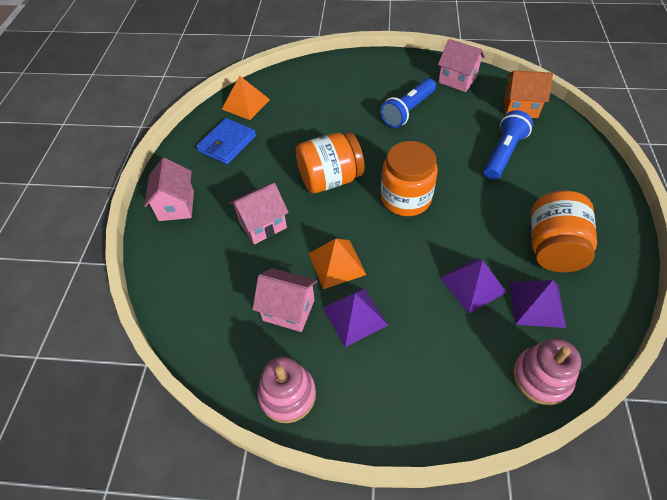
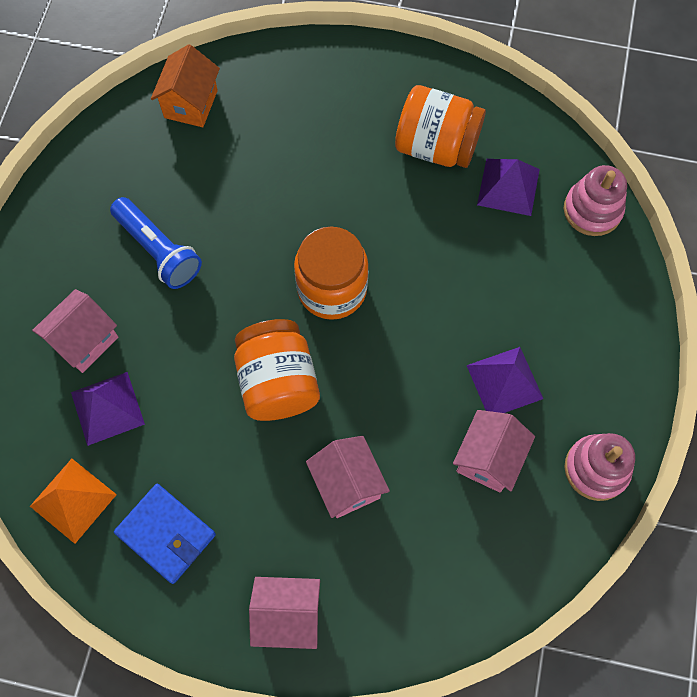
camera: 85 degrees left, 15 degrees up
(337, 264) = (426, 392): orange pyramid -> none
(457, 80) = (106, 167): pink house -> pink house (85, 341)
(472, 285) = (476, 244): purple pyramid -> purple pyramid (107, 408)
(503, 154) = (275, 151): blue flashlight -> none

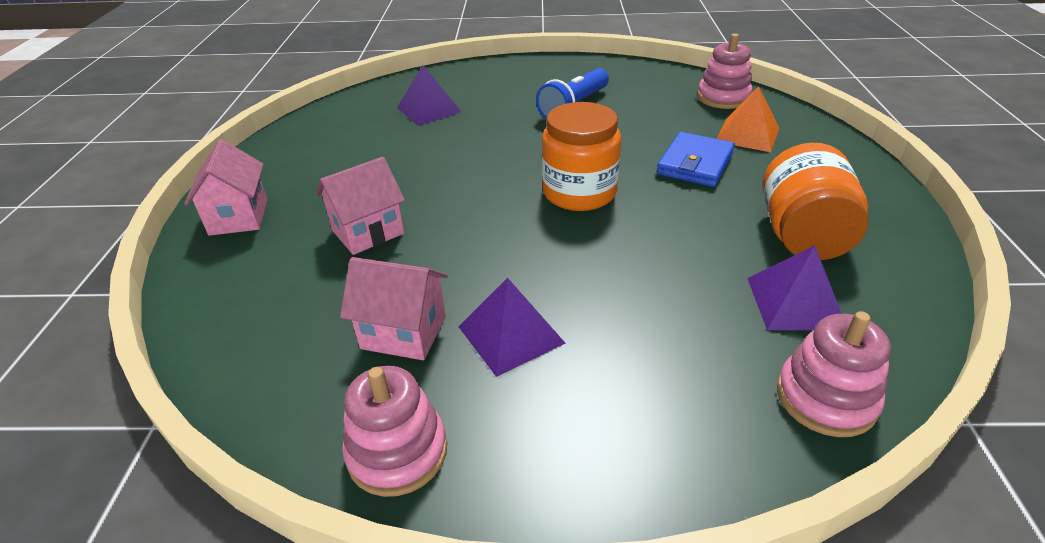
camera: 80 degrees right, 30 degrees down
(73, 500) = (352, 109): orange pyramid -> orange pyramid (747, 134)
(85, 341) = (482, 93): pink house -> none
(166, 534) = (322, 148): blue wallet -> blue wallet (695, 163)
(191, 104) = (723, 98): orange house -> pink stacking toy
(278, 382) = (469, 178): orange jar -> none

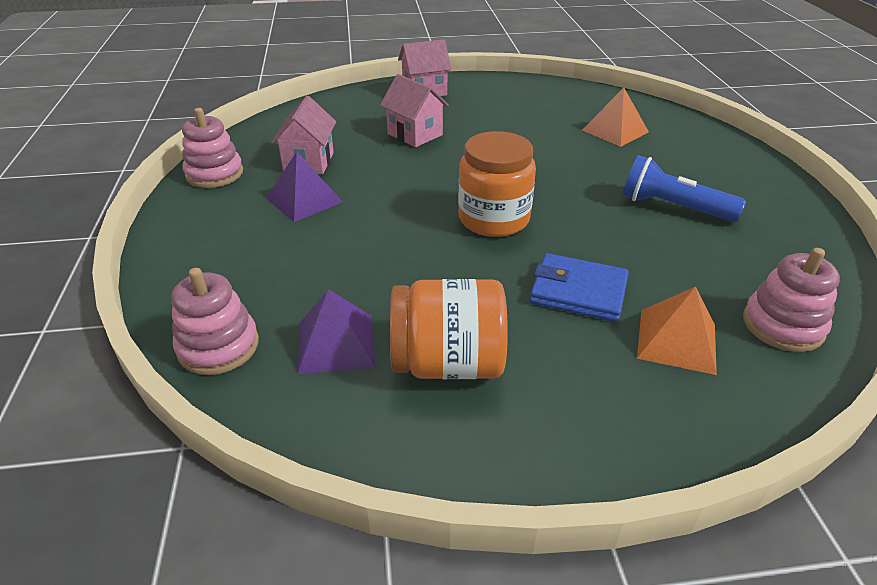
camera: 80 degrees right, 0 degrees up
(429, 109) = (615, 131): purple pyramid -> orange pyramid

